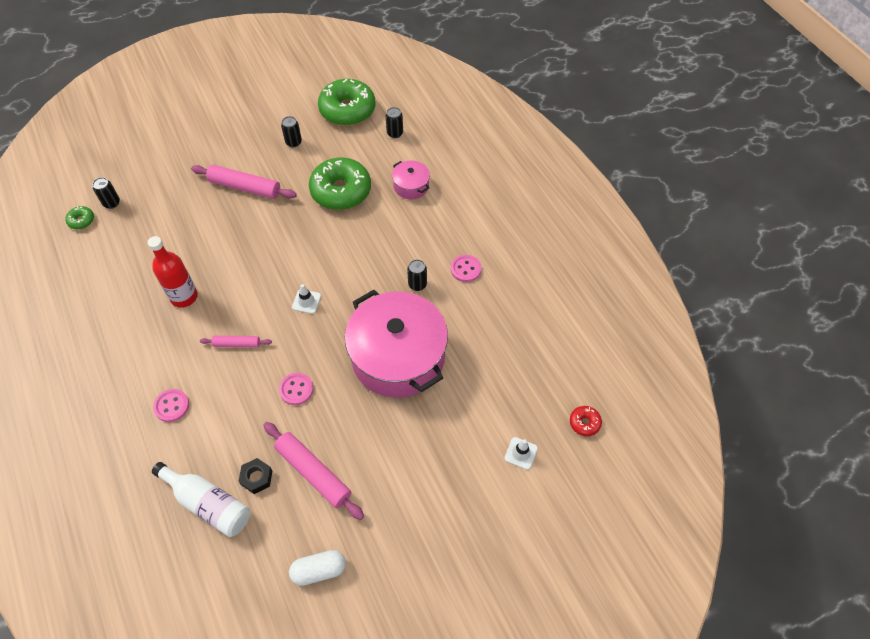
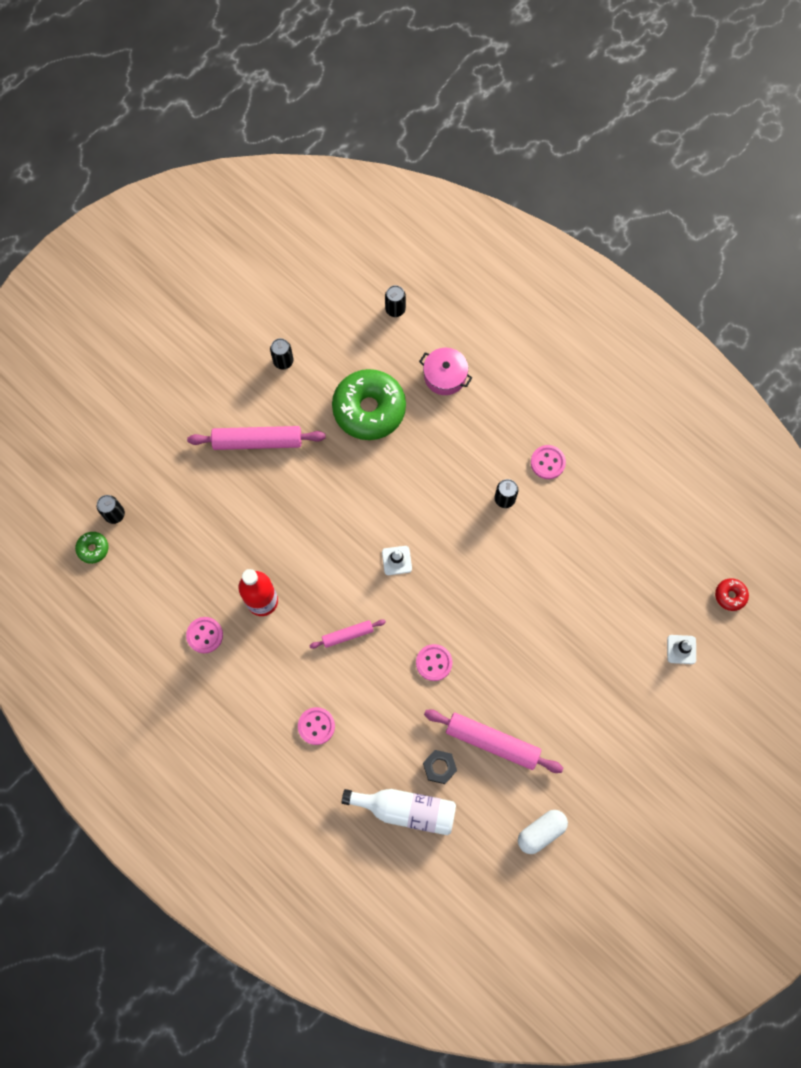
camera: 20 degrees left, 15 degrees up
(125, 307) = (205, 635): none -> pink button
(347, 110) = (325, 294): green donut -> none
(398, 357) = (520, 590): pink pot -> none

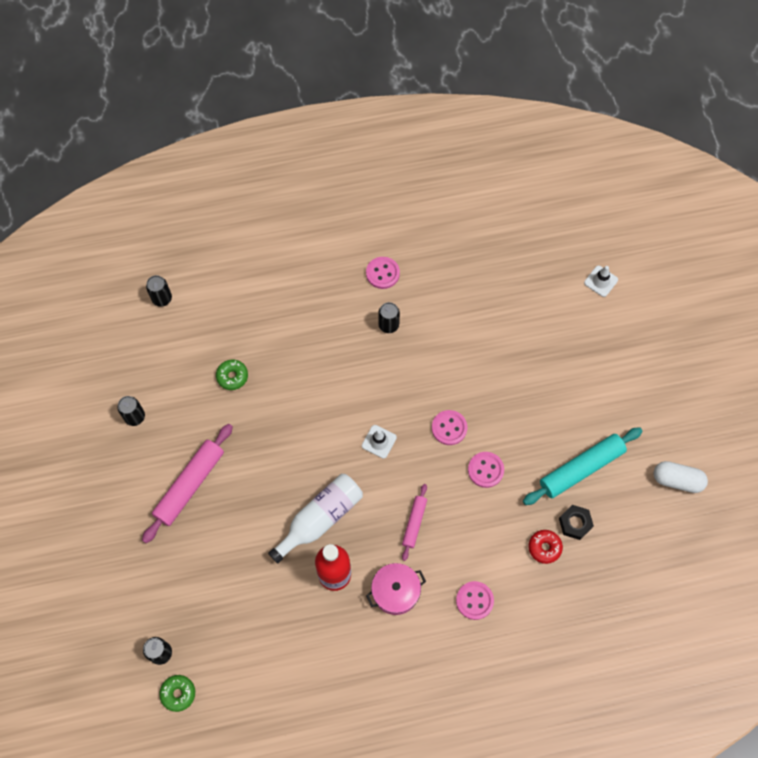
camera: 55 degrees left, 5 degrees down
(205, 635) = (330, 644): pink button -> pink button (449, 428)
(369, 409) = (232, 376): green donut -> green donut, size x0.43
(406, 809) = (592, 574): white bottle -> white bottle (320, 519)
(445, 376) = (250, 300): pink pot -> pink pot (395, 591)
(492, 742) = (581, 468): pink rolling pin -> turquoise rolling pin
(541, 832) = (677, 480): white capsule -> white capsule turned 75 degrees counterclockwise
(730, 595) = (582, 219): red donut -> red donut (544, 547)

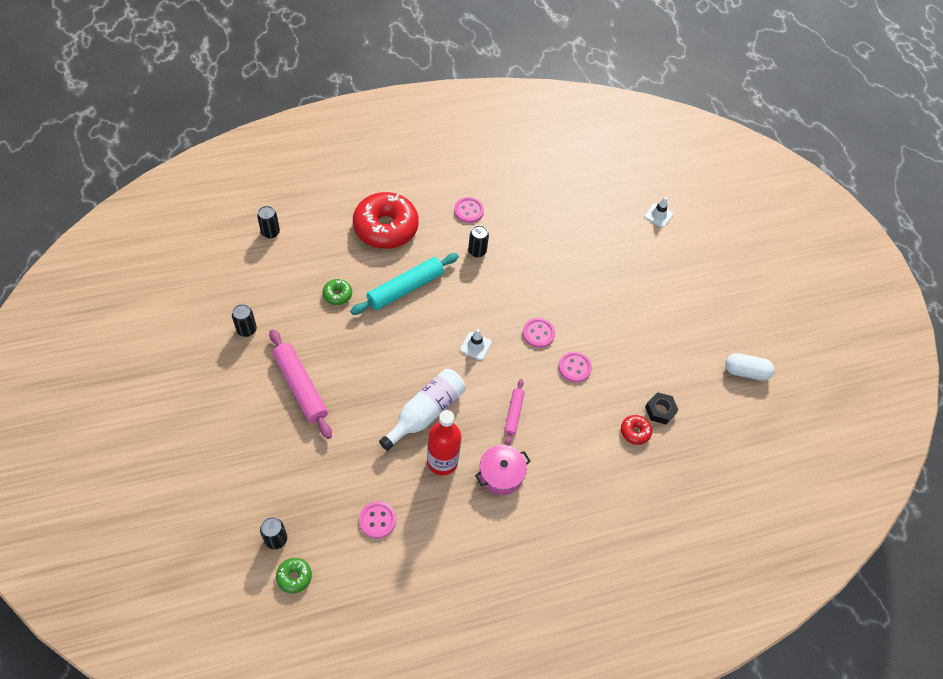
camera: 10 degrees left, 10 degrees down
(190, 485) = (300, 387): pink rolling pin -> pink rolling pin turned 60 degrees counterclockwise
(288, 294) = (386, 227): none -> red donut
(474, 600) = (575, 480): pink button -> pink button (377, 520)
(581, 468) = (660, 364): turquoise rolling pin -> turquoise rolling pin (405, 288)

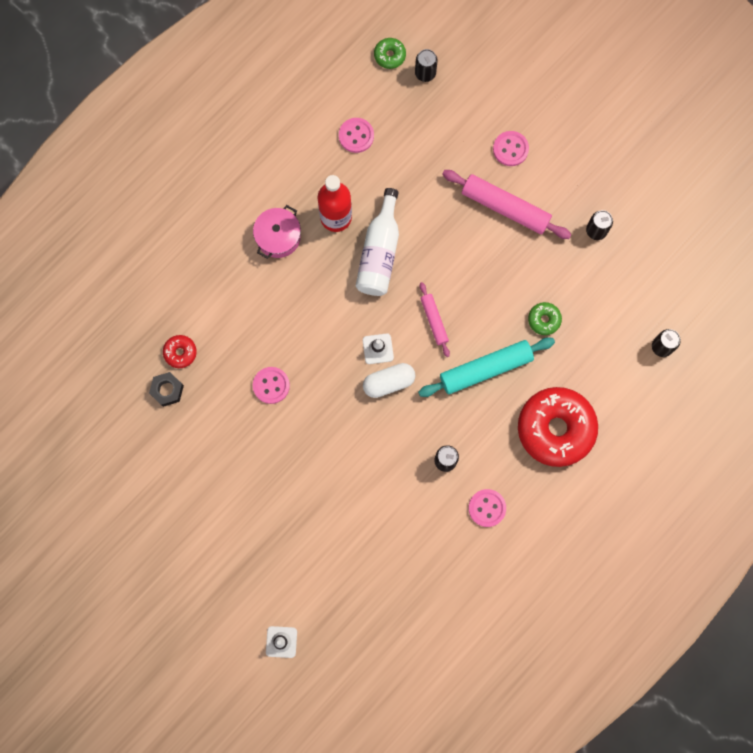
camera: 155 degrees right, 20 degrees up
(405, 288) = (485, 369): turquoise rolling pin -> turquoise rolling pin turned 45 degrees clockwise
(513, 414) = (300, 300): pink rolling pin -> pink rolling pin (434, 321)
(538, 333) = (326, 401): pink button -> pink button (510, 149)
(745, 372) = (101, 488): white capsule -> white capsule (389, 382)

